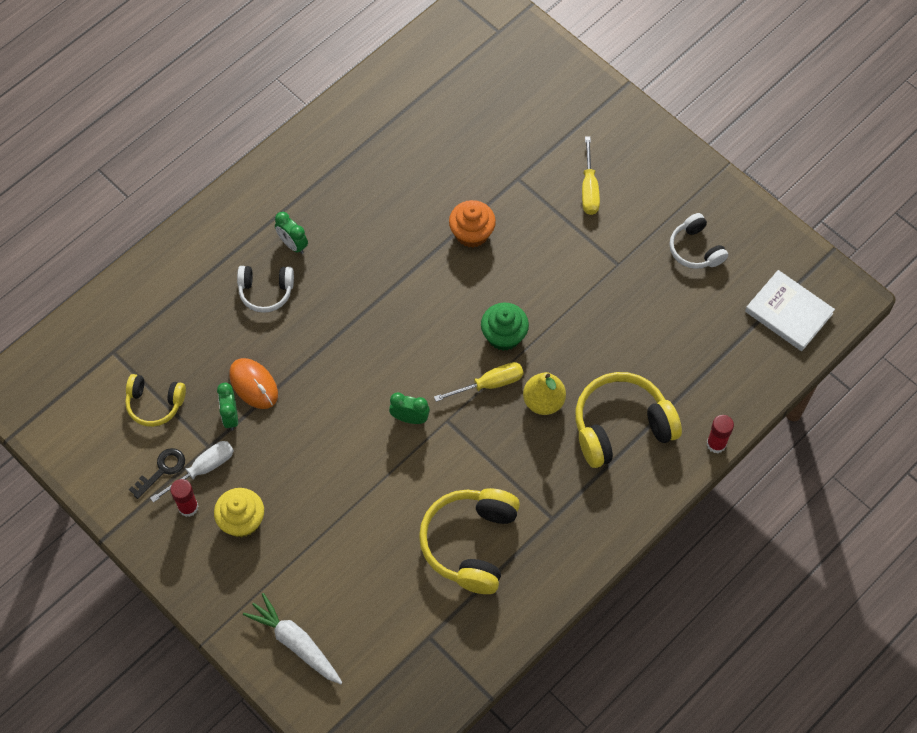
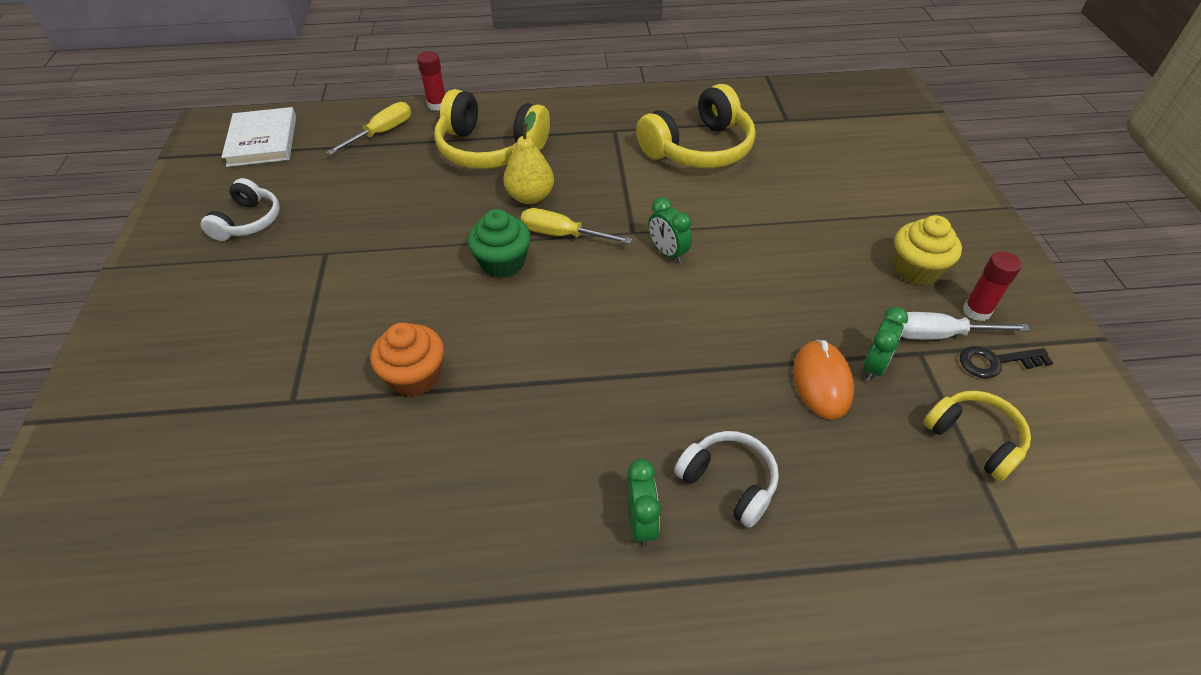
camera: 140 degrees left, 15 degrees down
(295, 643) = (912, 166): white carrot -> none
(589, 188) = (245, 335): yellow screwdriver -> yellow screwdriver (382, 133)

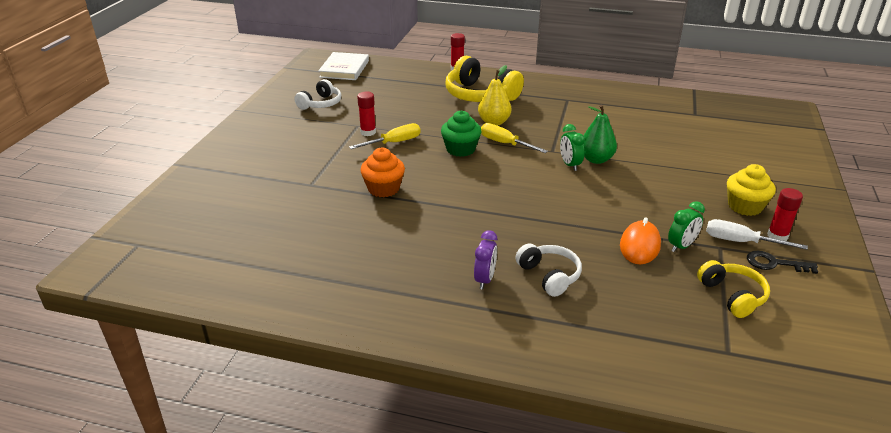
camera: 20 degrees right, 15 degrees down
(347, 263) = (368, 132): none -> red glue stick
(382, 133) = (416, 76): yellow screwdriver -> yellow screwdriver (394, 143)
(641, 522) = (485, 279): green clock -> purple clock
(698, 148) = (621, 118): yellow headphones -> none
(698, 233) = (596, 159): none -> green pear

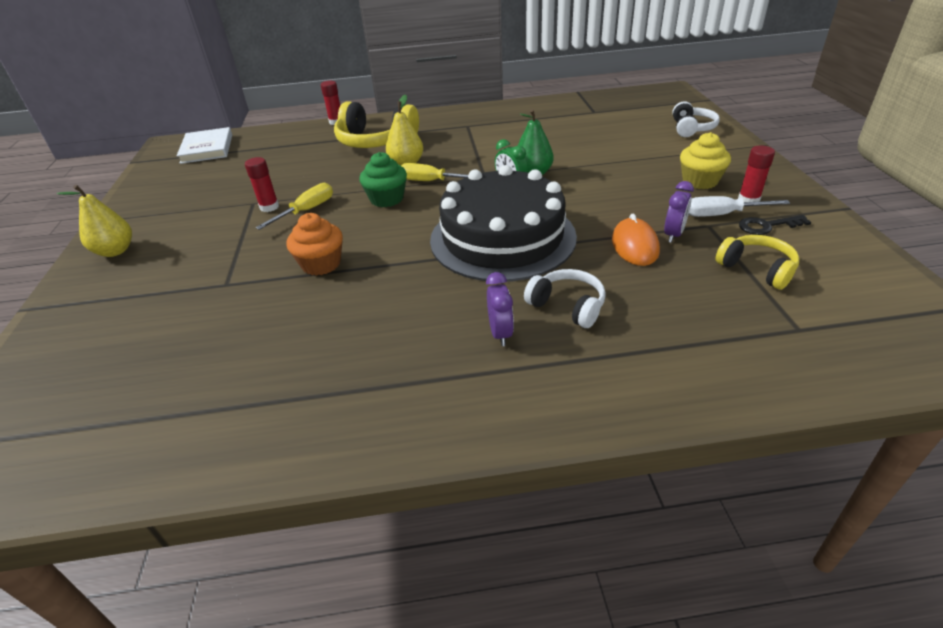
camera: 20 degrees left, 5 degrees up
(247, 138) = (115, 251): none -> yellow pear
(320, 104) = (195, 190): white headphones -> white headphones (691, 128)
(533, 207) = (502, 238): none -> black cake
(681, 246) = (673, 235): green clock -> purple clock

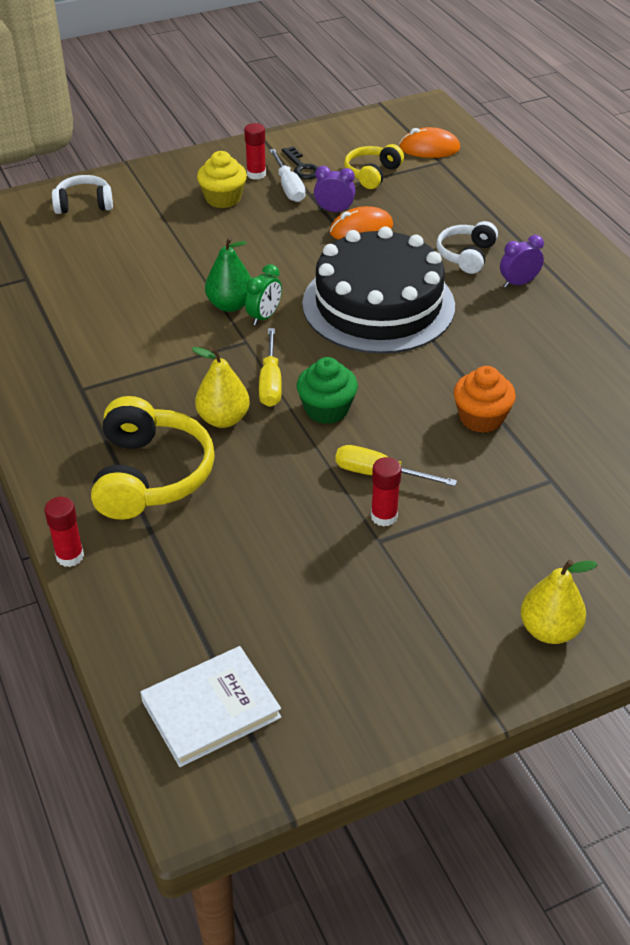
camera: 110 degrees left, 5 degrees up
(837, 327) = (429, 148): none -> orange mouse

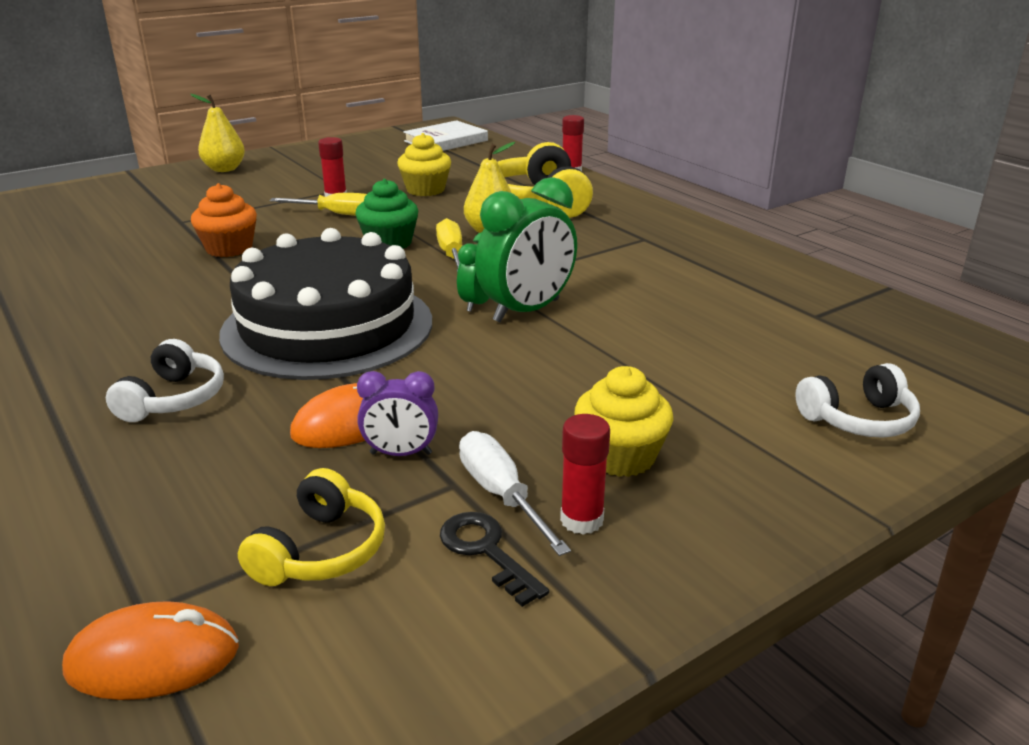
camera: 170 degrees right, 15 degrees down
(230, 305) = (527, 311): green pear -> green clock
(273, 524) = (425, 190): none -> yellow cupcake
(518, 283) = (109, 368): purple clock -> none

